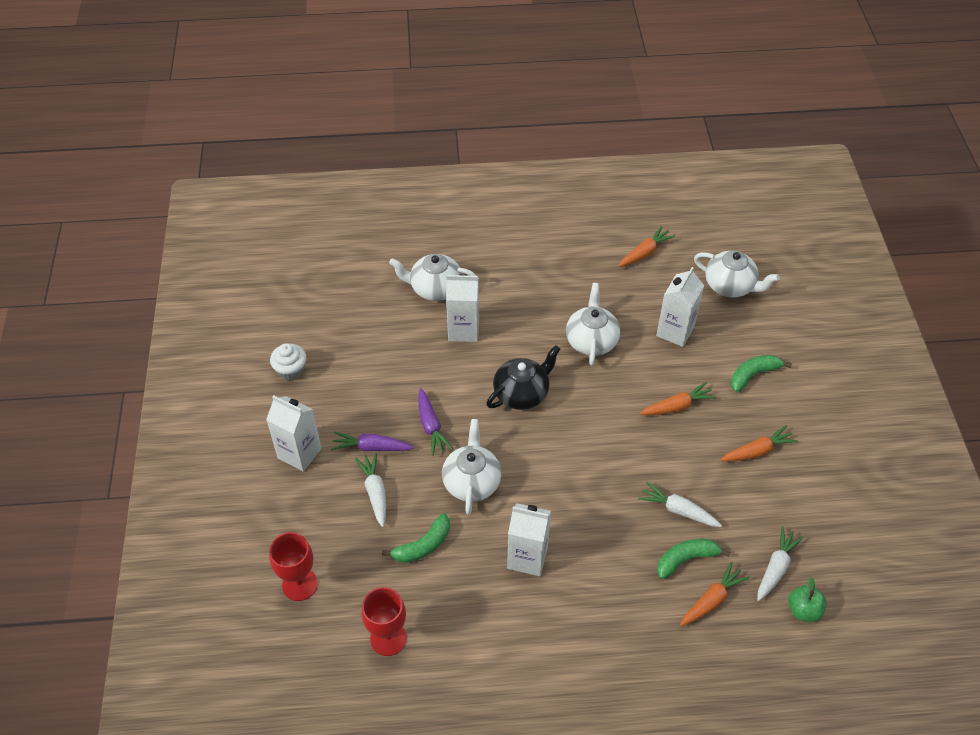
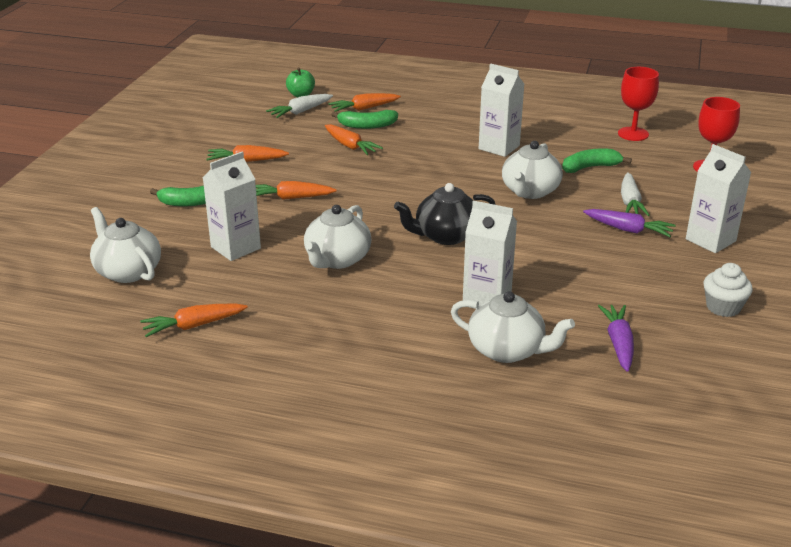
camera: 160 degrees left, 20 degrees down
(431, 426) = (558, 232): purple carrot -> purple carrot (618, 343)
(678, 510) = (350, 146): white carrot -> orange carrot

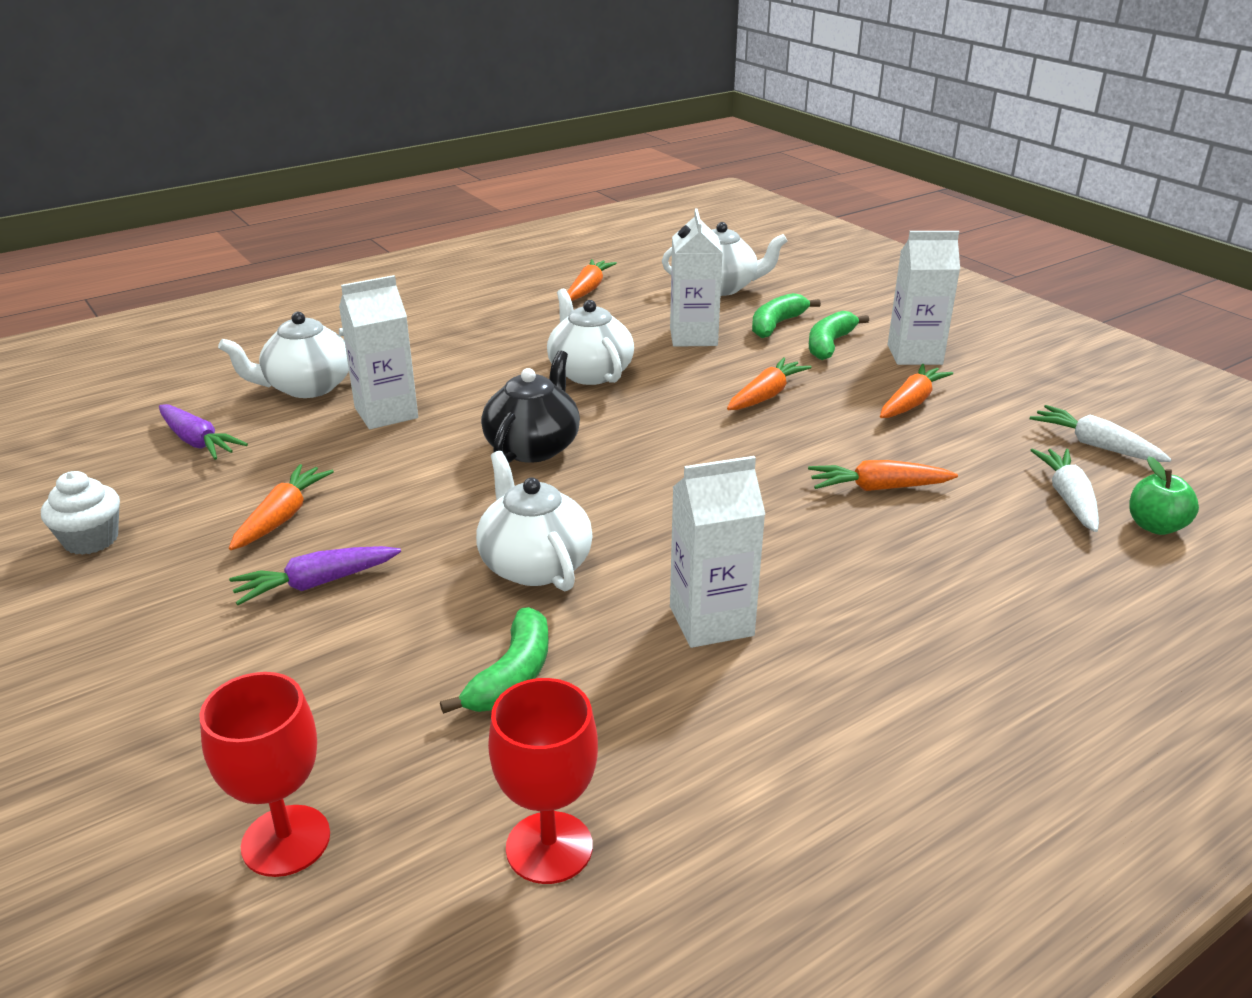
camera: 130 degrees right, 0 degrees up
(364, 108) = (1031, 562): orange carrot -> orange carrot (282, 517)
(367, 126) = (946, 533): green banana -> green banana (776, 325)
(630, 202) = (364, 638): white carrot -> white carrot (1095, 445)
(710, 240) = (169, 639): white carton -> white carton (914, 354)

